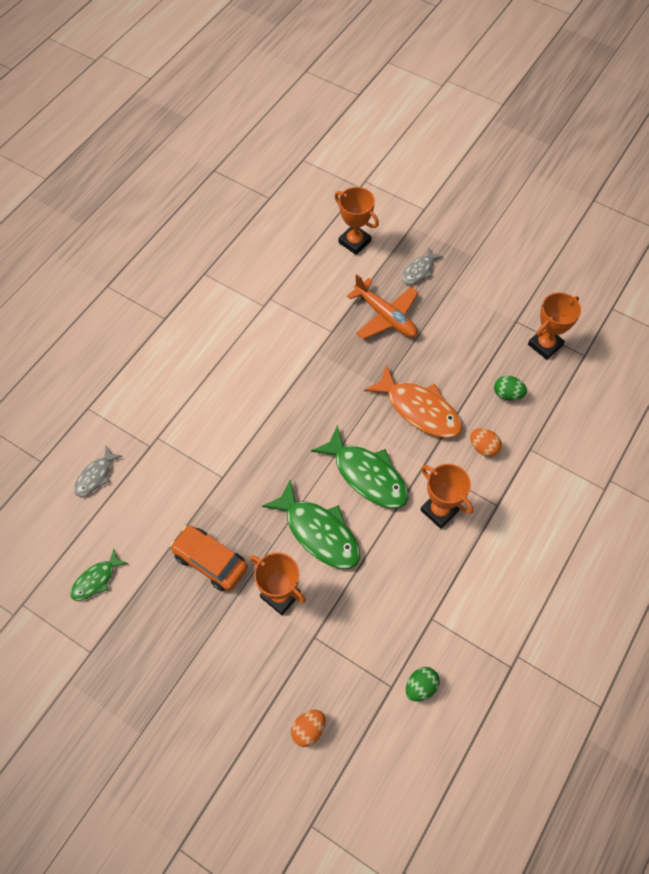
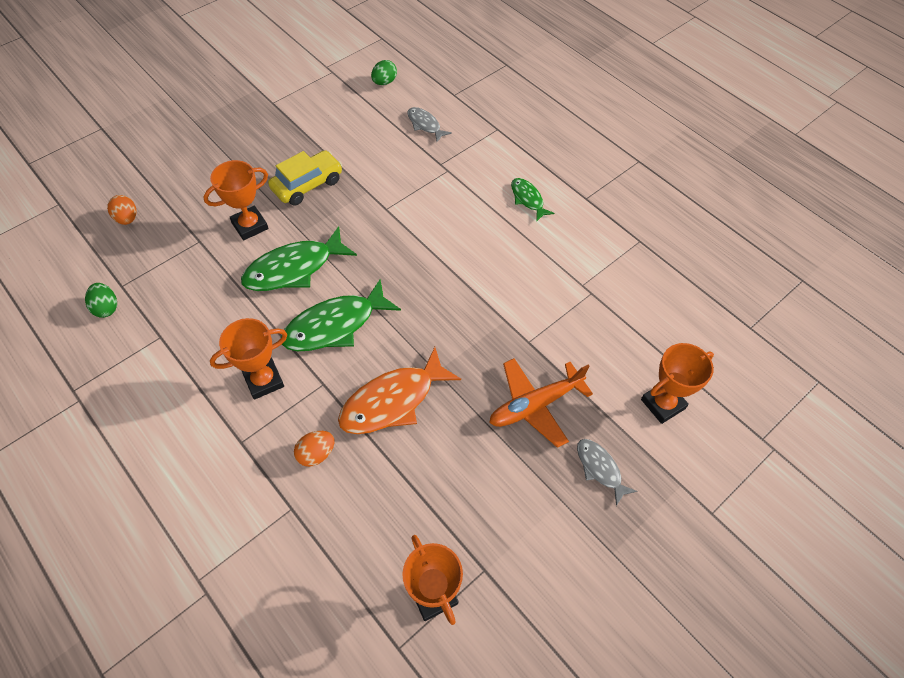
camera: 105 degrees right, 5 degrees down
(96, 580) = (329, 113): green fish -> green fish (528, 199)
(210, 561) = (307, 185): orange car -> yellow car
(507, 394) = (376, 511): green egg -> green egg (384, 82)

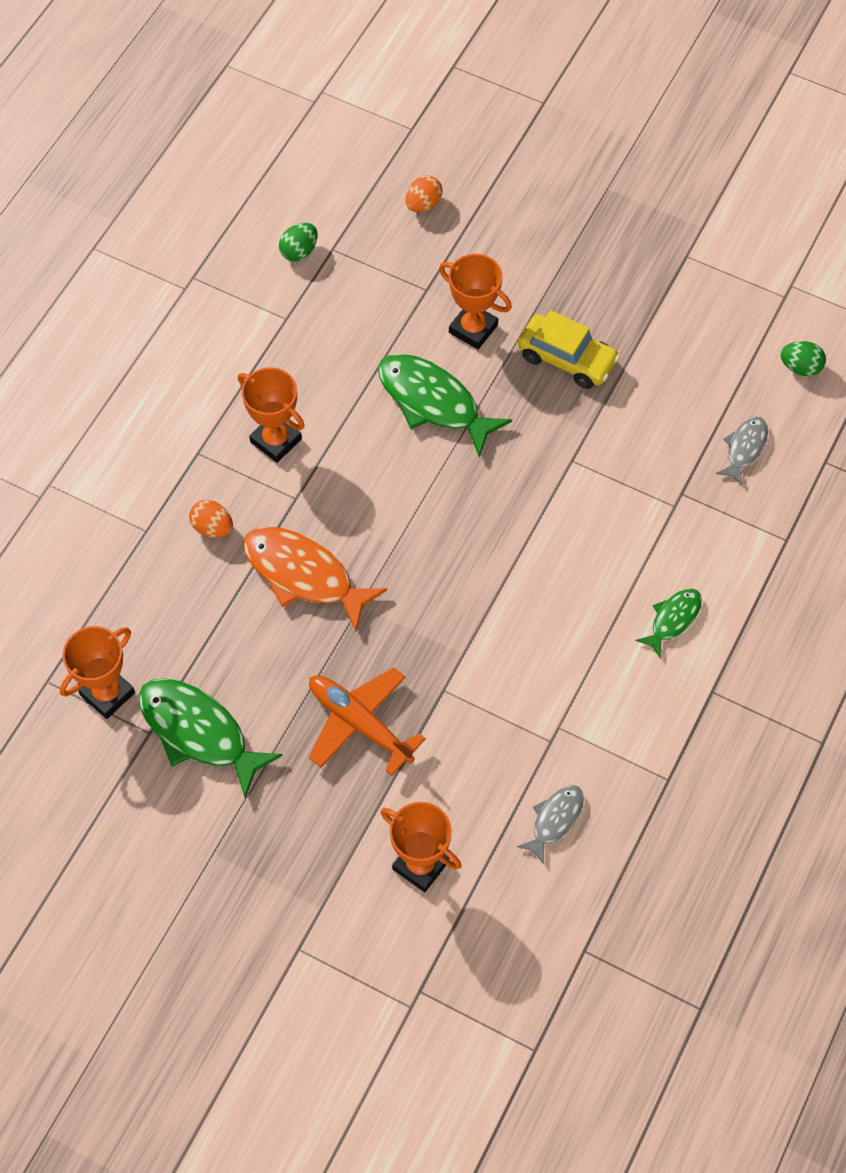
camera: 70 degrees right, 5 degrees up
(335, 325) = (375, 478): green fish -> green fish (199, 732)
(600, 469) = (306, 815): grey fish -> grey fish (555, 820)

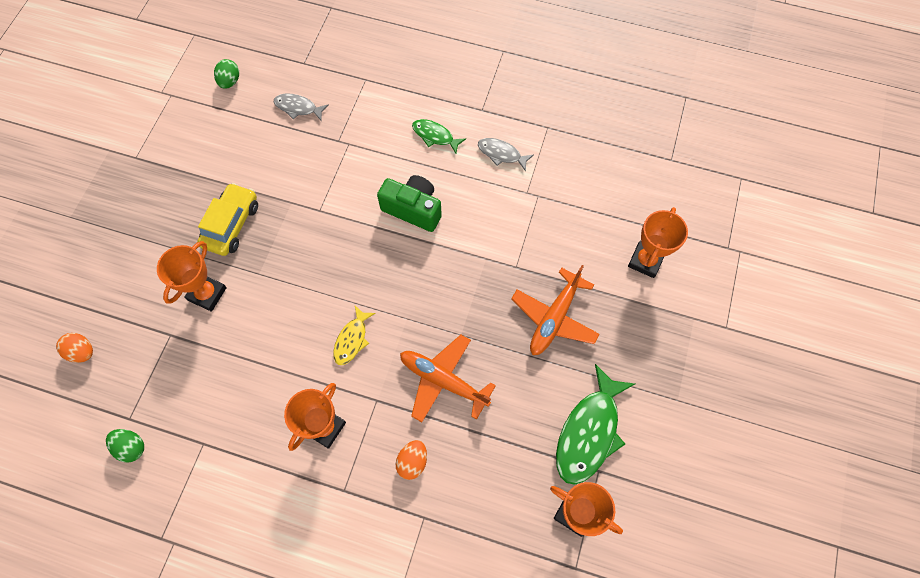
camera: 100 degrees left, 5 degrees up
(304, 575) = (443, 380): orange fish -> orange plane
(380, 480) = (352, 339): none -> yellow fish
(433, 402) = (278, 312): green fish -> none
(555, 574) = (413, 209): none -> green camera
(555, 820) = (592, 186): grey fish -> grey fish (501, 154)

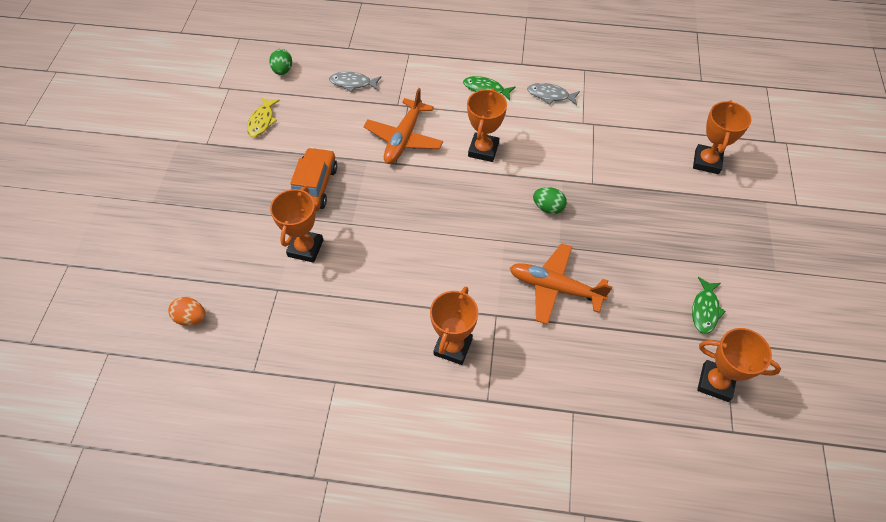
camera: 10 degrees left, 10 degrees down
(131, 447) = (262, 396): green egg -> green egg (548, 207)
(231, 225) = (314, 186): yellow car -> orange car
(352, 339) = (457, 266): yellow fish -> yellow fish (262, 121)
(412, 461) = (547, 363): orange egg -> none
(413, 209) = (483, 150): green camera -> orange trophy
(554, 318) = (641, 220): orange plane -> orange plane (403, 139)
(589, 432) = (705, 310): green fish -> green fish, size x0.54

